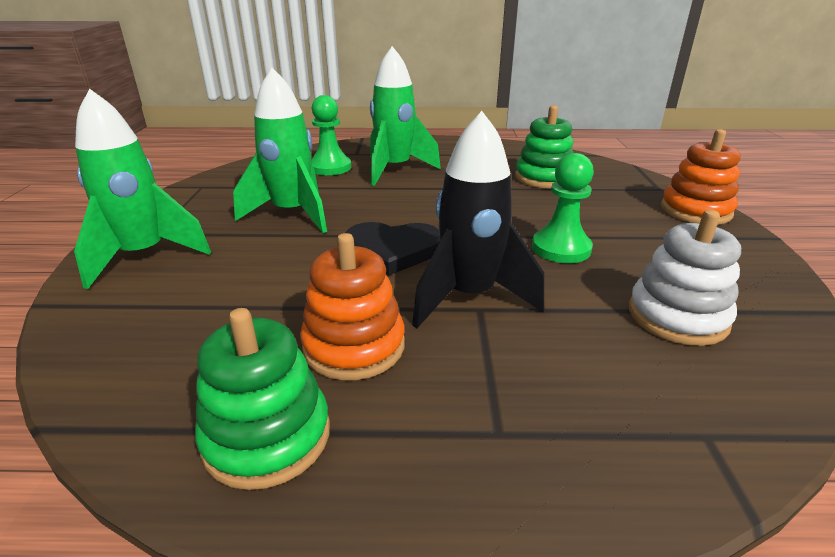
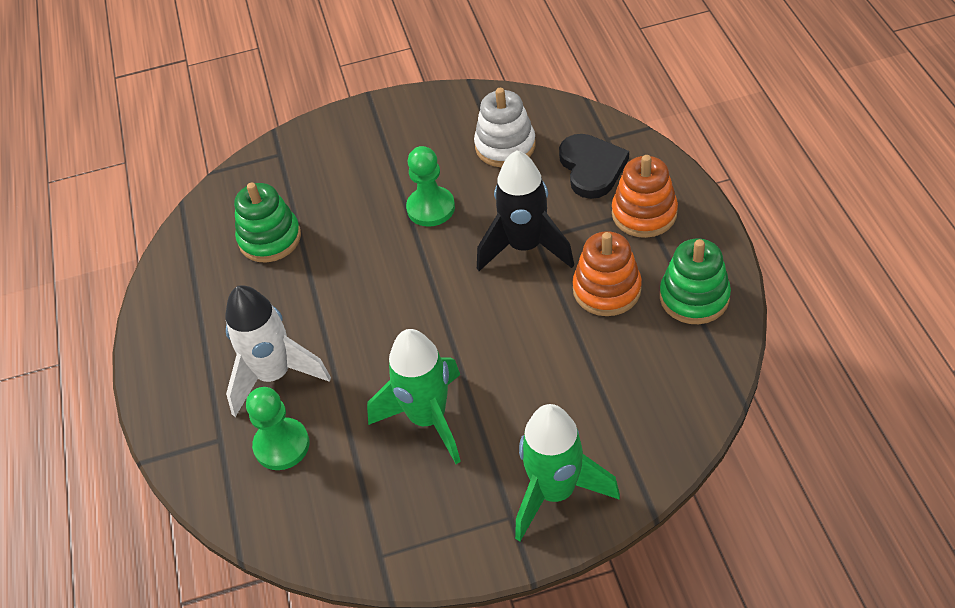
camera: 100 degrees left, 20 degrees up
(393, 250) = (474, 311): black heart -> black heart (591, 168)
(395, 170) = (274, 375): green rocket -> white rocket
(695, 211) = (328, 132): orange stacking toy -> orange stacking toy (644, 213)

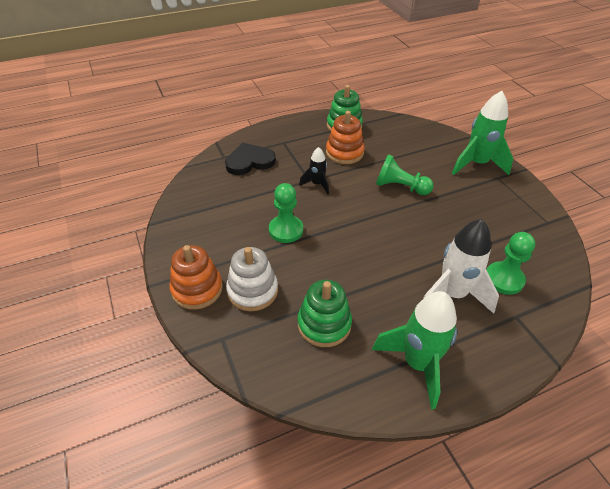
camera: 105 degrees left, 5 degrees down
(428, 419) = (454, 213): green rocket -> green rocket (417, 363)
(503, 355) = (400, 187): none -> green pawn
(505, 146) = (226, 199): white stacking toy -> white stacking toy (252, 291)
(525, 247) = (317, 184): black rocket -> black rocket, size x0.53
(644, 213) = (287, 142): orange stacking toy -> orange stacking toy (197, 289)

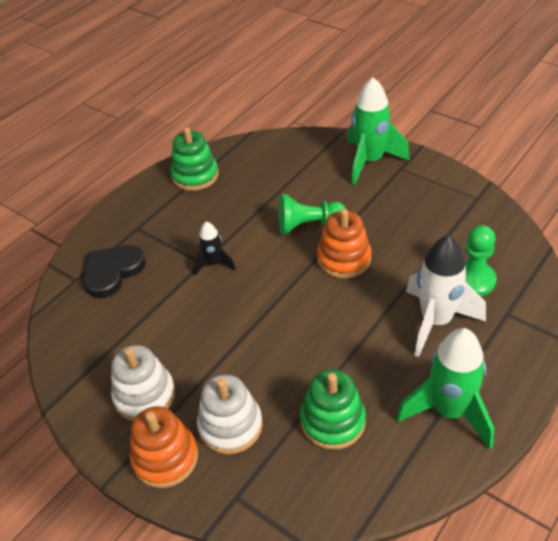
camera: 25 degrees left, 0 degrees up
(213, 244) = (144, 395): none -> white stacking toy
(286, 230) = (217, 336): green pawn -> none
(344, 153) = (219, 210): orange stacking toy -> orange stacking toy (344, 259)

